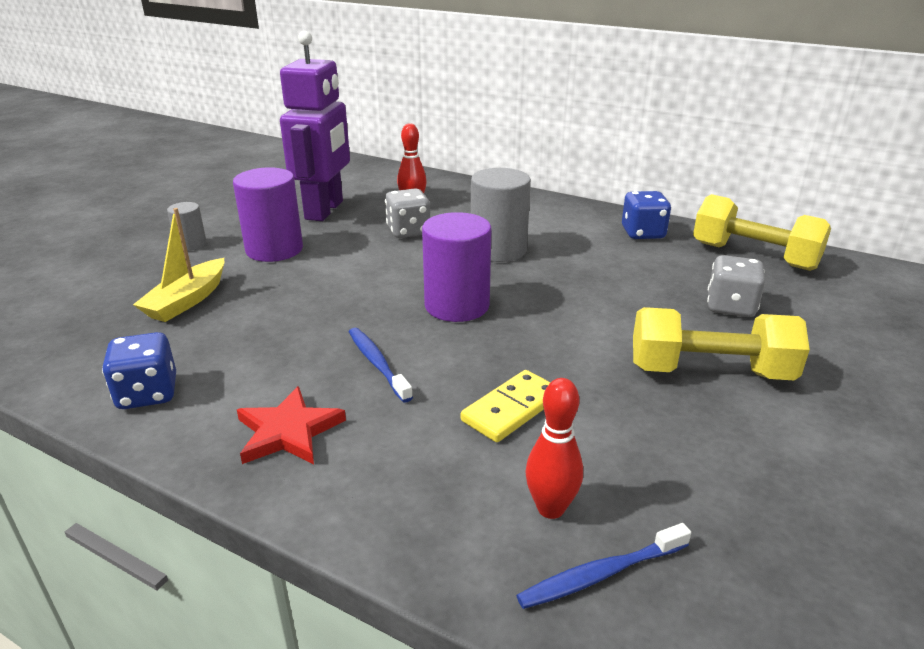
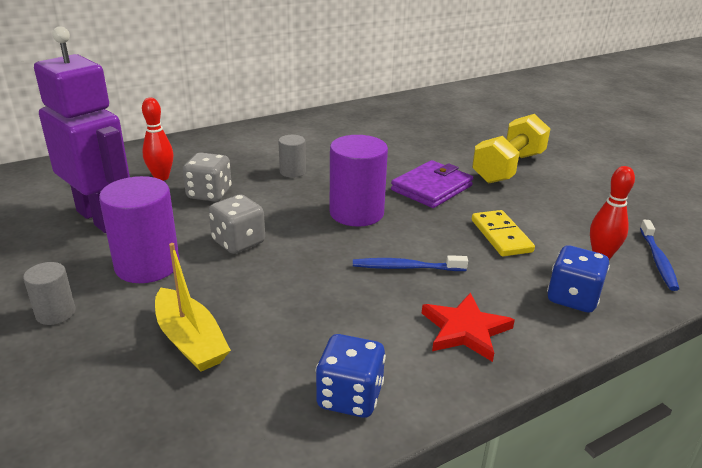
camera: 60 degrees left, 0 degrees up
(498, 250) = (292, 172): grey cylinder -> grey cylinder, size x0.53
(570, 332) = (431, 188): none -> purple wallet
(643, 233) = (334, 122): blue dice -> blue dice (572, 298)
(730, 307) = (450, 136): grey dice -> grey dice (238, 242)
(753, 256) = (402, 108): yellow dumbbell -> none

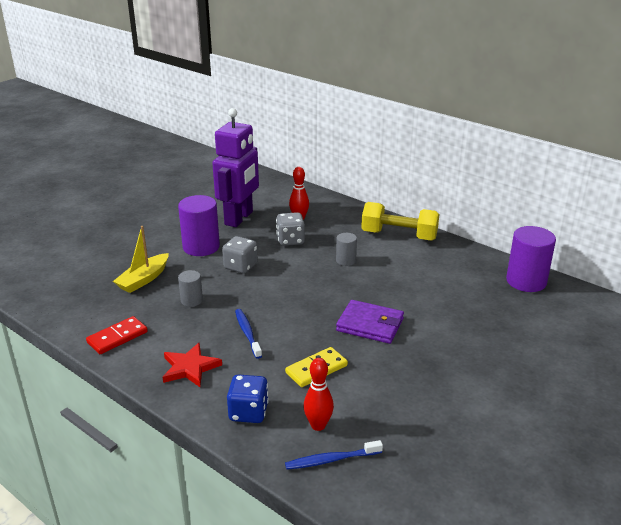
camera: 70 degrees right, 0 degrees up
(55, 313) = (150, 238): grey cylinder -> grey cylinder (191, 300)
(350, 397) = (117, 337): blue dice -> red domino
(356, 213) = (305, 299): purple cylinder -> purple cylinder (526, 281)
(508, 167) = (444, 360): yellow dumbbell -> yellow dumbbell (399, 235)

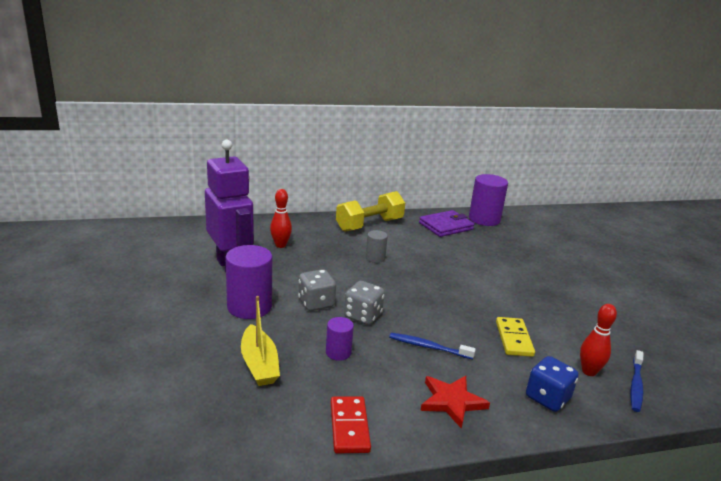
camera: 55 degrees left, 5 degrees down
(191, 300) = (338, 352): grey cylinder -> purple cylinder
(290, 240) = (309, 264): grey dice -> grey dice (363, 316)
(370, 325) = (476, 290): purple wallet -> purple wallet (446, 226)

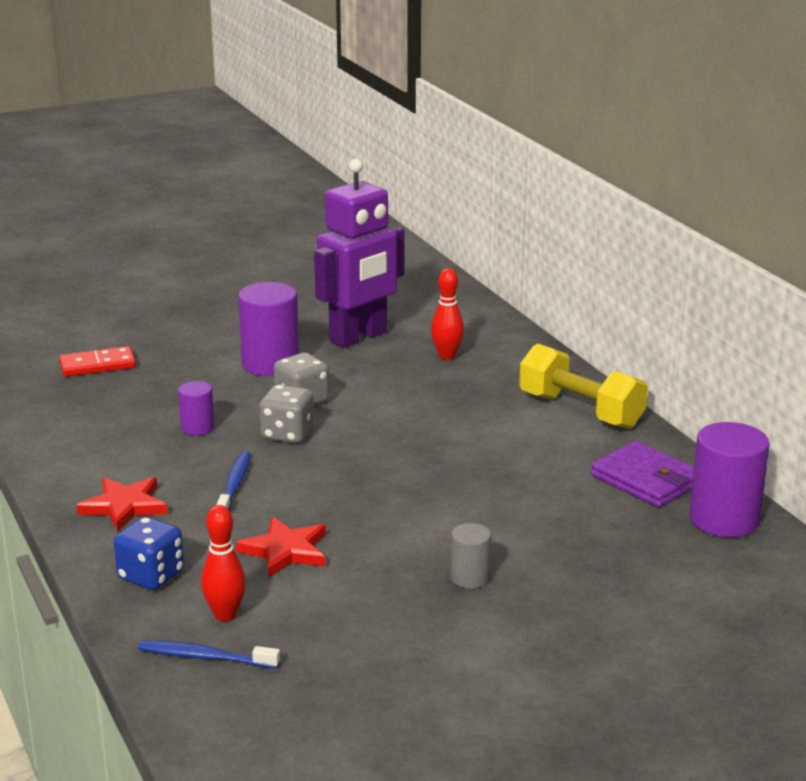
camera: 80 degrees right, 0 degrees up
(259, 364) = (158, 388): yellow boat -> none
(349, 427) = (67, 449): red domino -> red domino (97, 365)
(375, 258) = (462, 427): grey cylinder -> grey cylinder (470, 578)
(513, 339) = (285, 551): yellow domino -> red star

